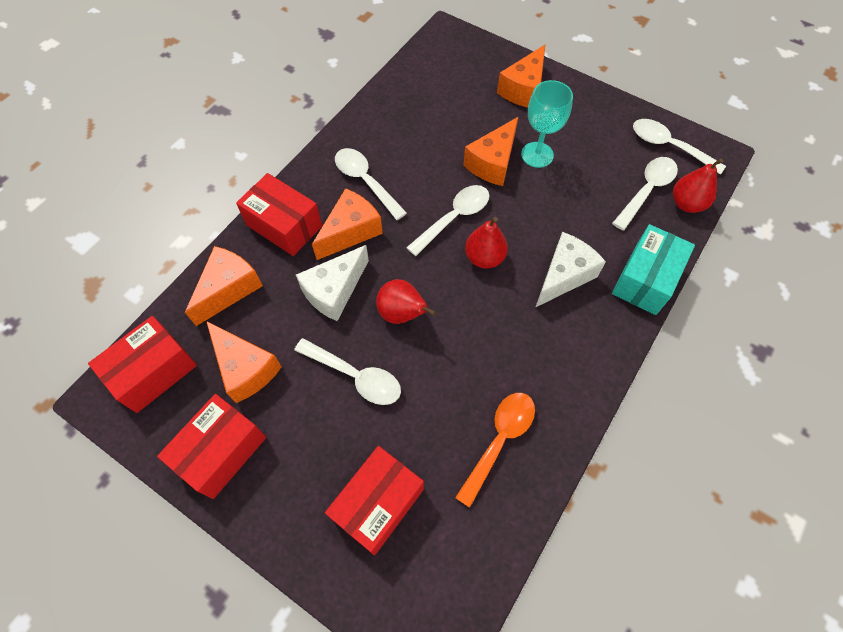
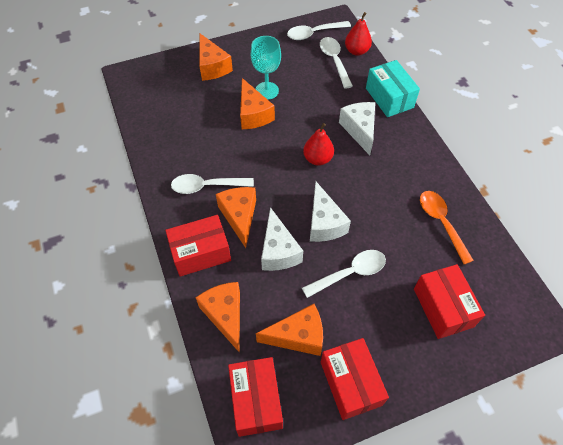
camera: 55 degrees left, 5 degrees down
(402, 313) = (324, 223): red pear -> white cheese
(454, 218) = (277, 156): white spoon -> none

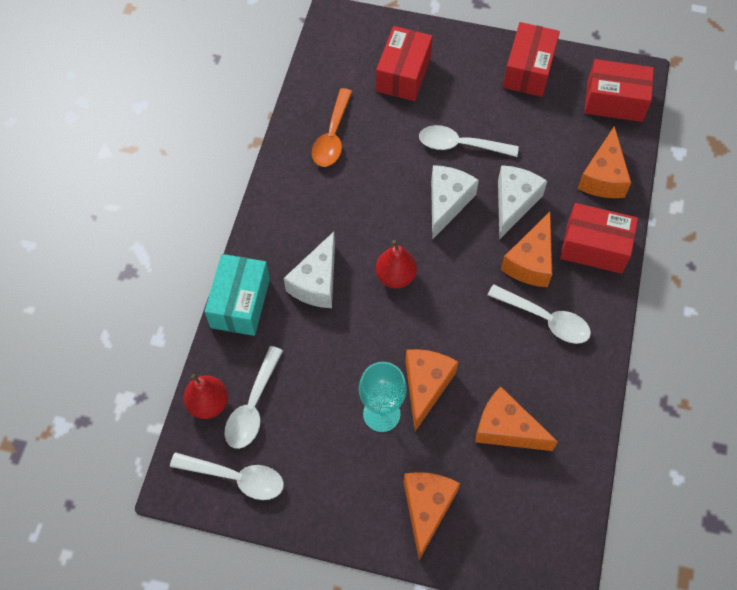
camera: 145 degrees left, 5 degrees up
(256, 400) = (614, 101): red box -> red box turned 75 degrees clockwise
(298, 336) = (547, 124): orange cheese -> orange cheese (506, 429)

